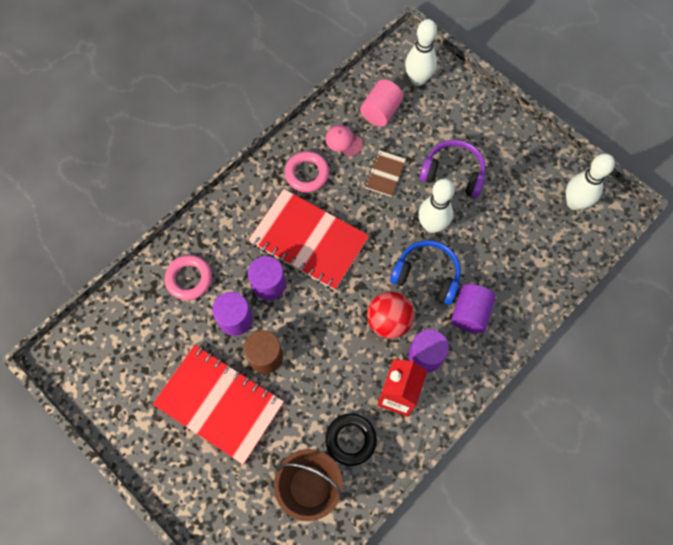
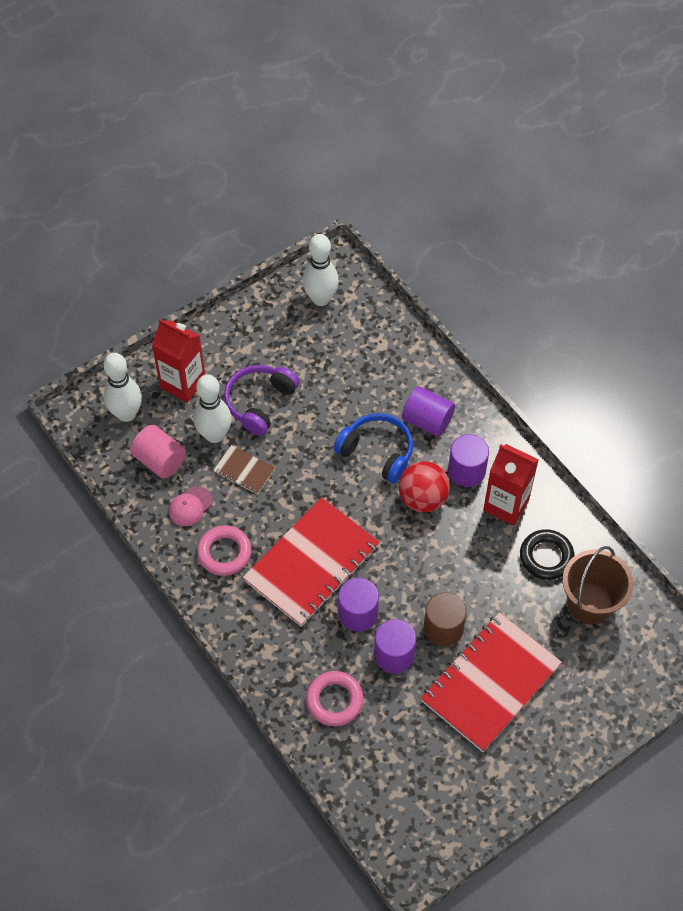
camera: 80 degrees left, 10 degrees down
(426, 275) = (377, 452): blue headphones -> blue headphones turned 90 degrees clockwise
(431, 225) = (319, 436): white bowling pin -> white bowling pin (214, 435)
(456, 113) = (183, 384): none -> red carton

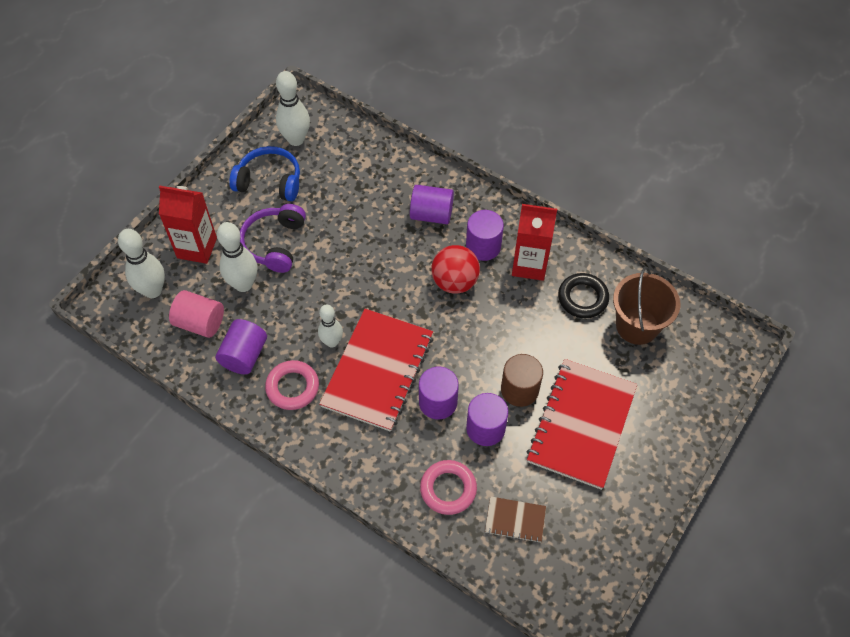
camera: 20 degrees left, 0 degrees up
(190, 506) = (244, 355): pink cap -> purple cylinder
(244, 470) = (283, 307): brown notebook -> brown notebook (515, 520)
(278, 520) = (332, 342): none -> white bowling pin
(377, 452) = (398, 254): blue headphones -> blue headphones (269, 182)

